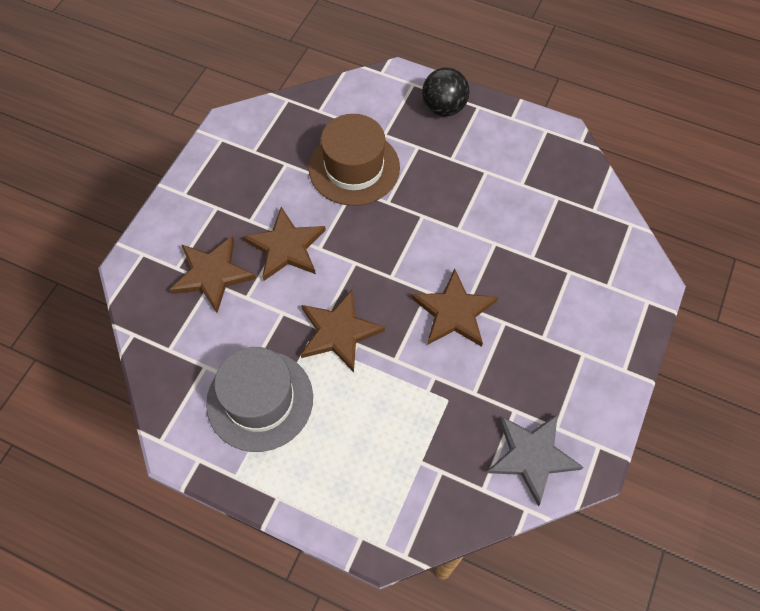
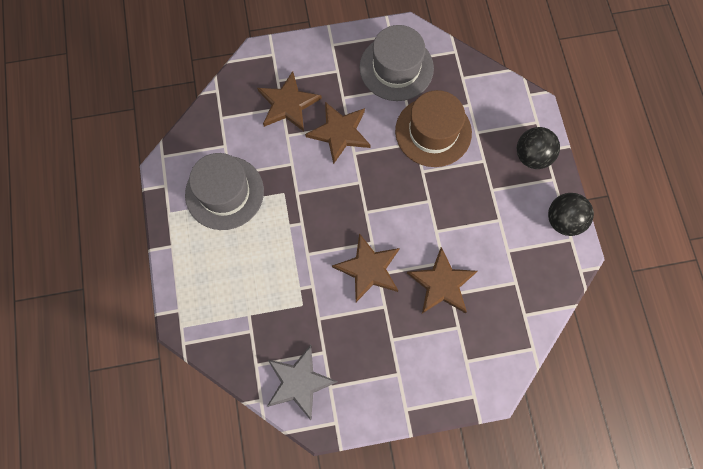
camera: 55 degrees right, 10 degrees up
(260, 156) = (396, 68): none -> grey hat
(339, 332) = (302, 206): brown star -> brown star (442, 284)
(524, 124) = (564, 220): none -> black ball

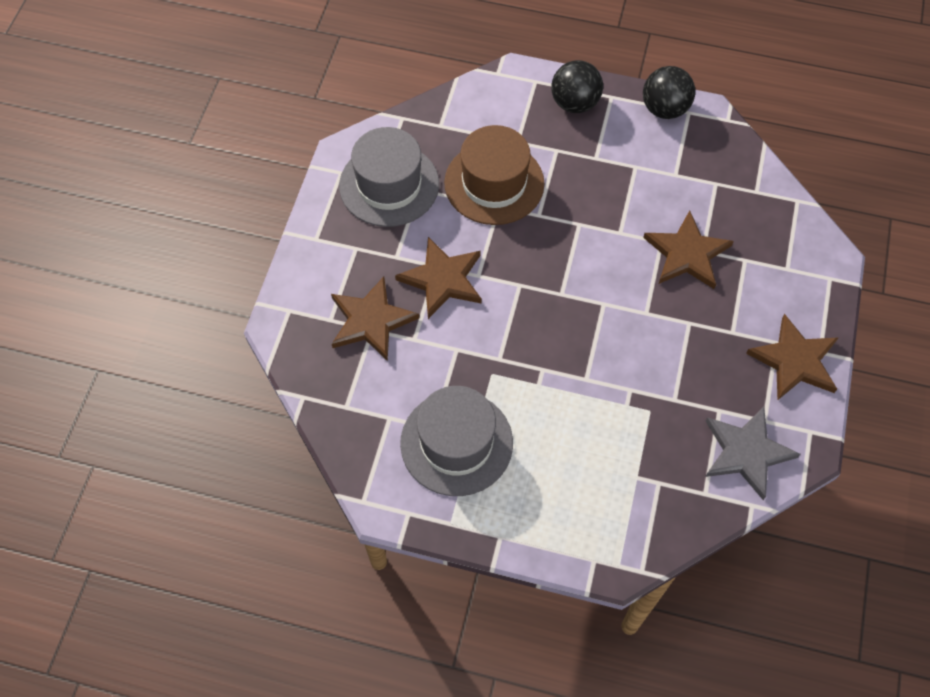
camera: 65 degrees left, 10 degrees down
(368, 269) = (635, 320): brown star -> brown star (795, 361)

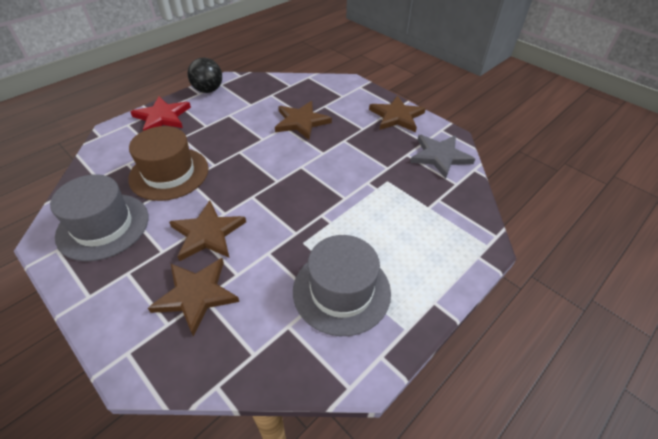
camera: 60 degrees left, 15 degrees down
(574, 103) = (162, 117): black ball -> red star

